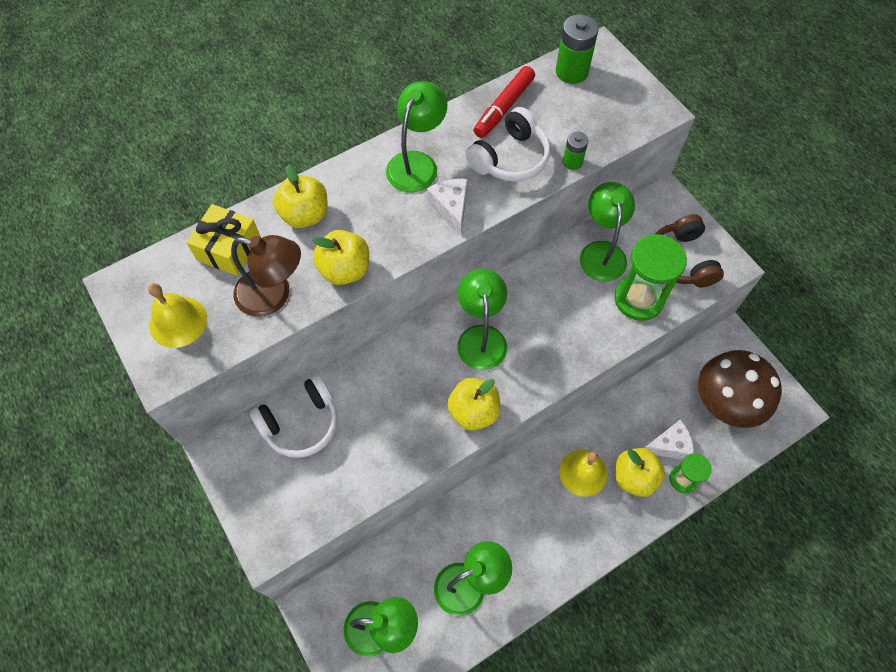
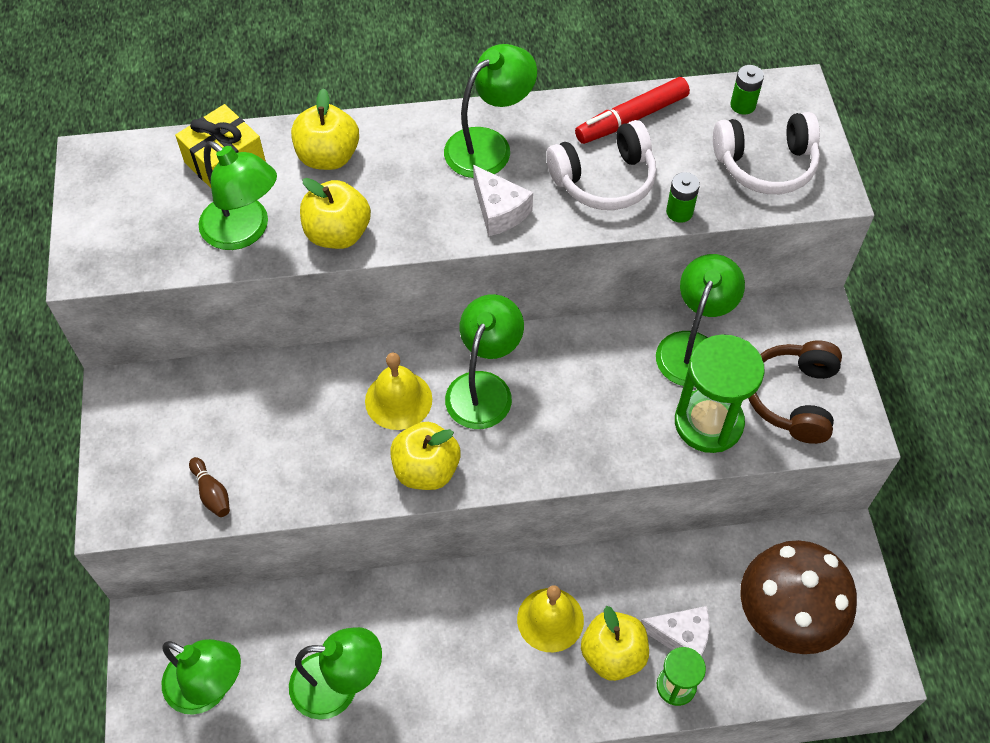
camera: 25 degrees right, 5 degrees down
(178, 321) = (129, 219): yellow bell -> yellow bell (398, 400)
(274, 295) = (244, 231): brown lamp -> green lamp
(301, 423) = (223, 399): white headphones -> white headphones (765, 165)
(331, 496) = (212, 493): none -> brown bowling pin
(451, 208) = (499, 211): white cheese -> white cheese turned 135 degrees clockwise
(571, 72) = (743, 105): green battery -> green battery, size x0.57

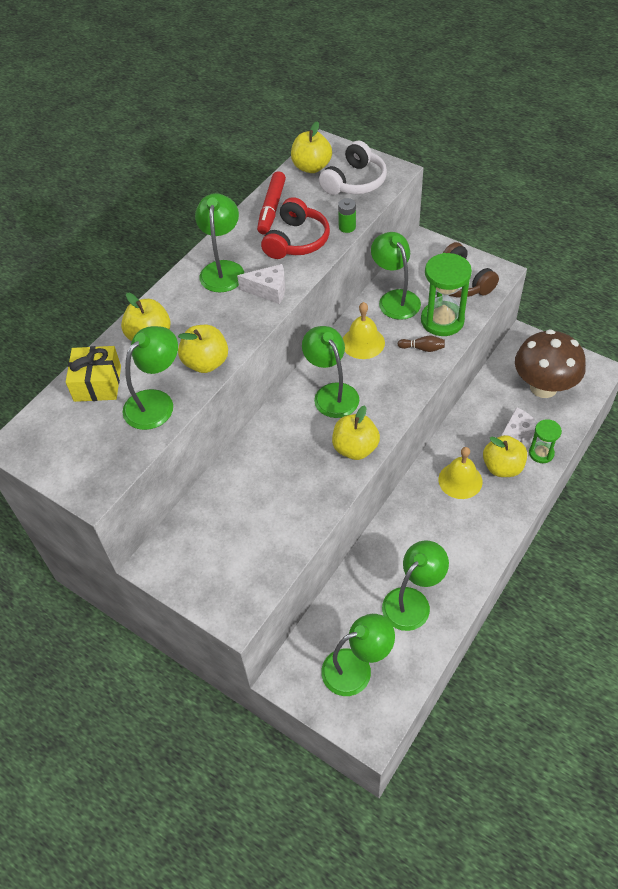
camera: 45 degrees left, 5 degrees down
(212, 493) = (270, 556): brown bowling pin -> brown bowling pin (422, 348)
(244, 231) = (156, 402): green lamp -> green lamp turned 45 degrees counterclockwise
(398, 400) = (300, 434): yellow bell -> yellow bell (363, 342)
(604, 180) = (297, 241): white headphones -> red headphones
(743, 105) = (311, 167): green battery -> yellow apple

